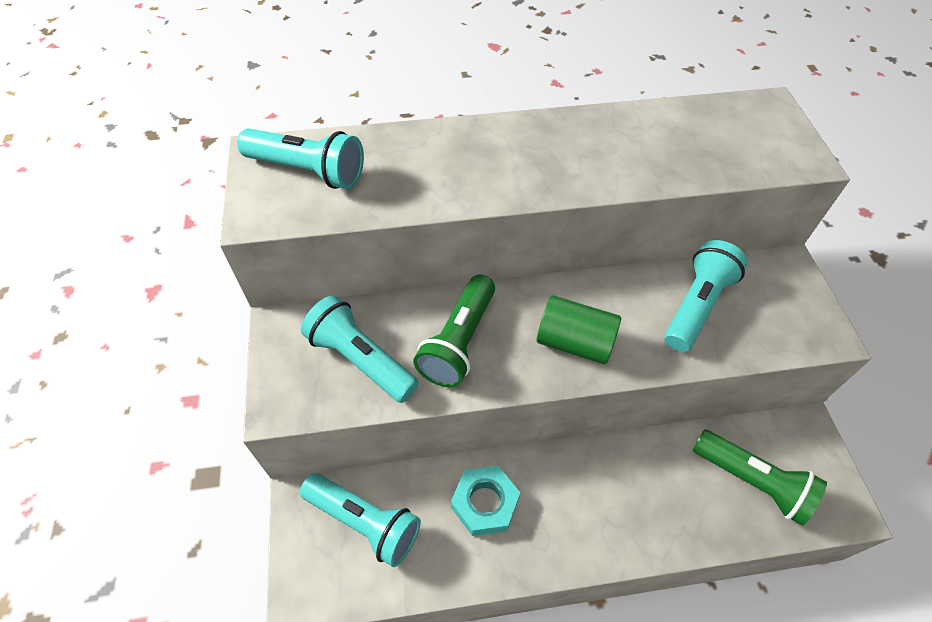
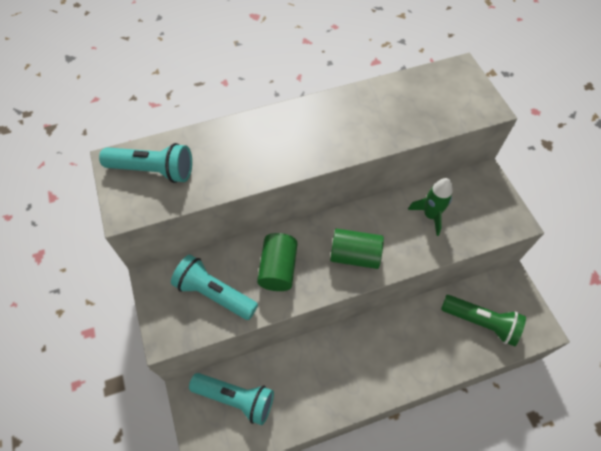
camera: 10 degrees left, 5 degrees up
(459, 342) = (278, 269): green flashlight -> green cylinder
(485, 503) = (312, 370): turquoise nut -> none
(696, 305) = (430, 215): turquoise flashlight -> green rocket

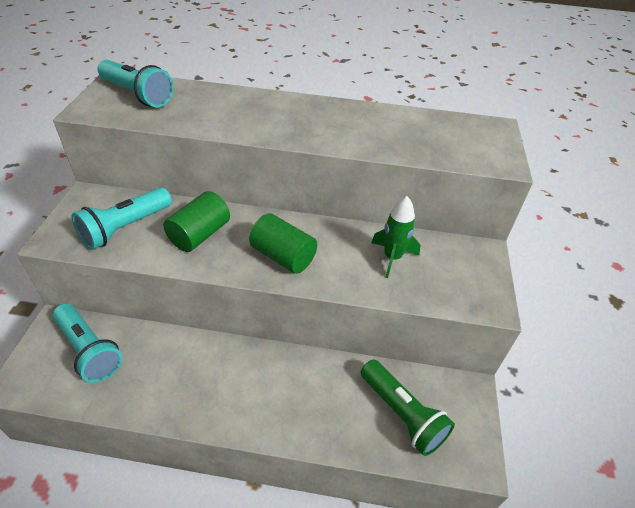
camera: 25 degrees right, 15 degrees down
(214, 294) = (125, 228): turquoise flashlight -> turquoise flashlight turned 105 degrees counterclockwise

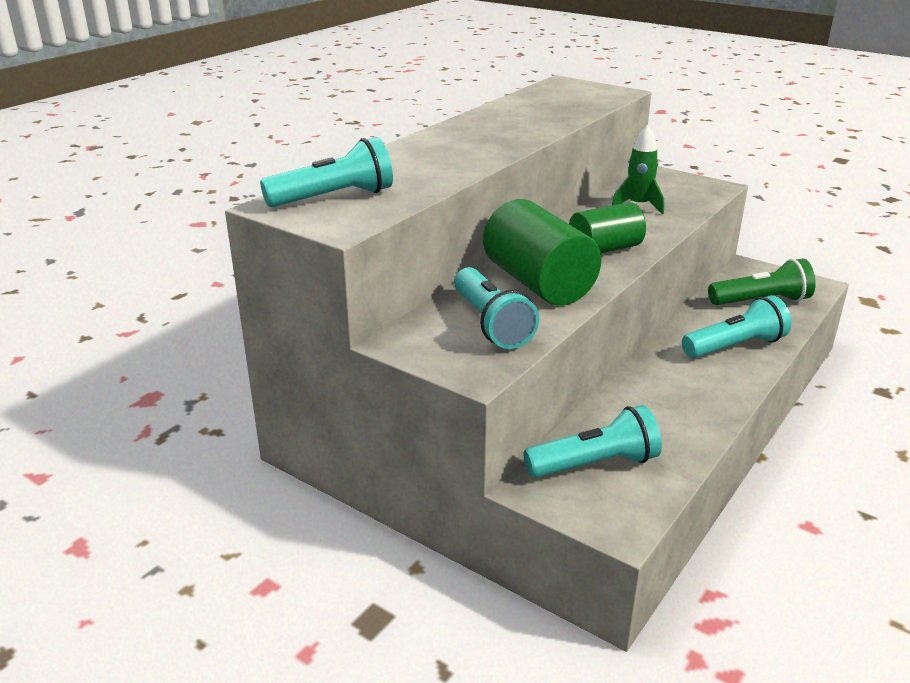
camera: 60 degrees left, 15 degrees down
(199, 235) = (538, 283): green cylinder -> green cylinder, size x1.53
(300, 407) = (735, 346): none -> turquoise flashlight

